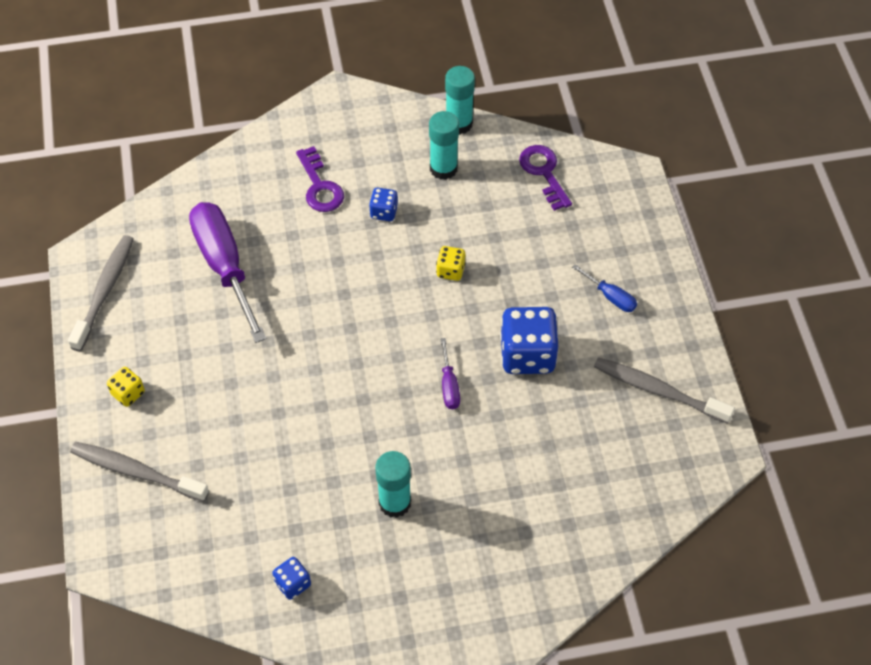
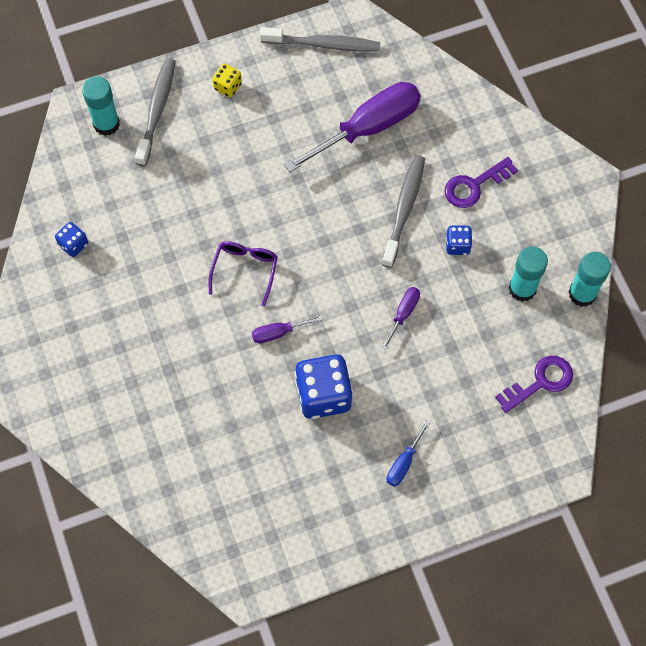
camera: 80 degrees right, 10 degrees up
(368, 407) = (245, 270): none -> purple glasses
(395, 503) = (156, 308): turquoise glue stick -> turquoise glue stick (106, 124)
(450, 271) = (403, 314): yellow dice -> purple screwdriver
(658, 391) = (305, 518): grey toothbrush -> grey toothbrush (404, 210)

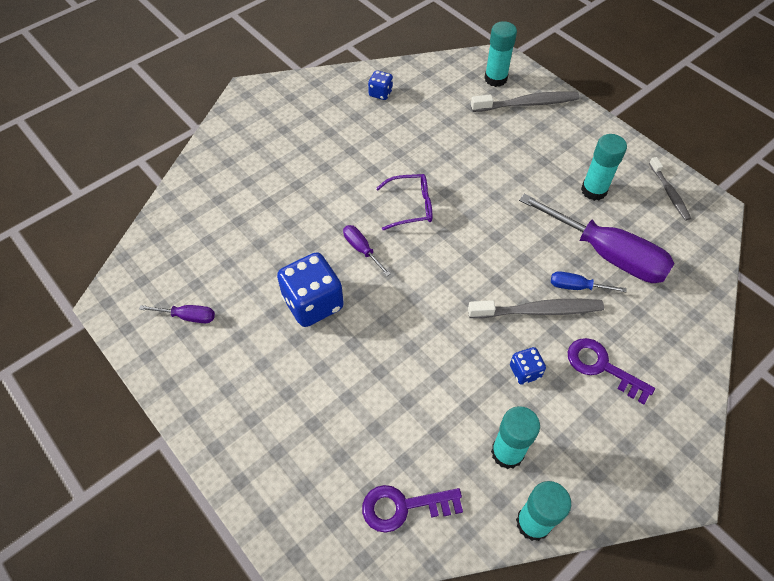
camera: 70 degrees right, 10 degrees down
(227, 86) = (579, 140): yellow dice -> none
(294, 104) = (594, 190): none -> turquoise glue stick
(323, 44) = (669, 193): grey toothbrush -> grey toothbrush, size x0.64
(403, 314) = (425, 345): purple screwdriver -> purple screwdriver (188, 316)
(404, 462) = (265, 394): blue screwdriver -> blue screwdriver (576, 287)
(540, 382) = (403, 507): purple key -> purple key turned 135 degrees clockwise

